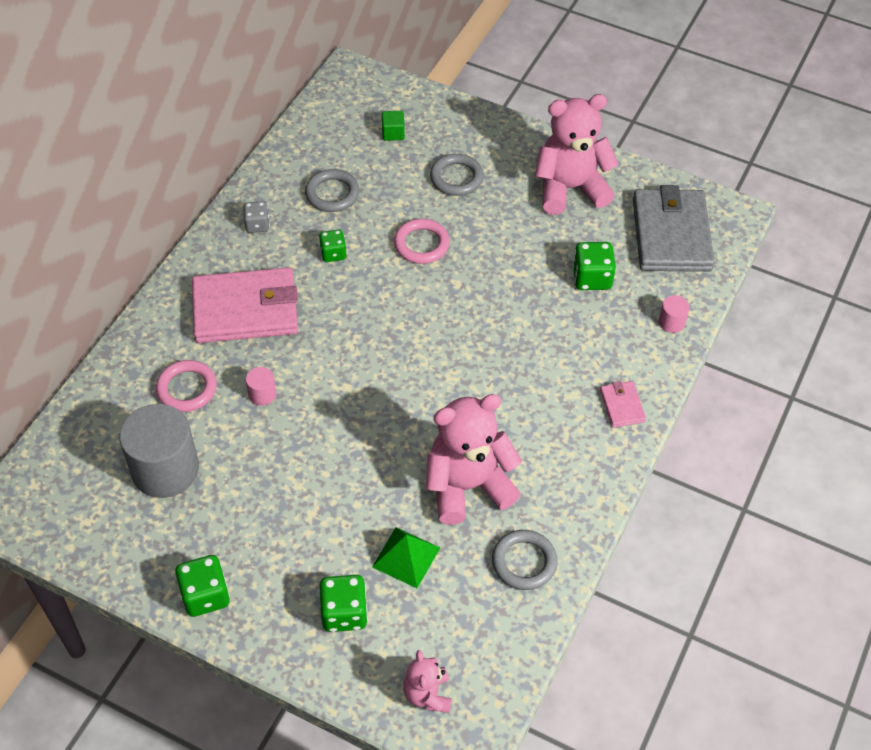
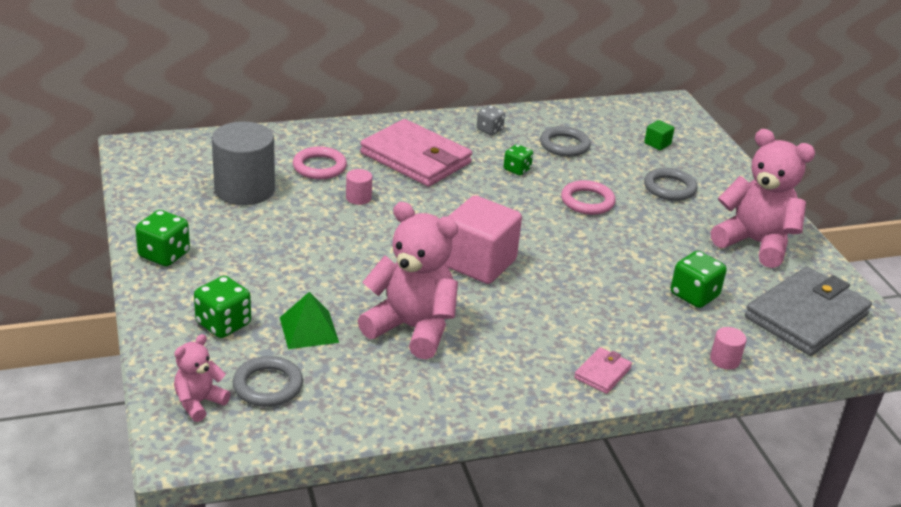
camera: 45 degrees right, 20 degrees down
(430, 379) = (478, 263): none -> pink cube
(524, 562) = (382, 394): grey ring -> grey ring (268, 385)

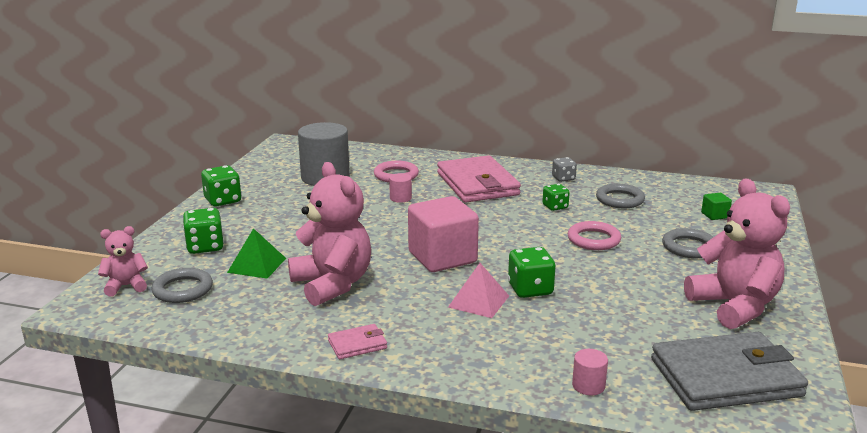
camera: 35 degrees right, 10 degrees down
(561, 304) = (478, 301): none -> pink pyramid
(602, 373) = (452, 359): pink wallet -> pink wallet (357, 344)
(694, 295) = (617, 329): green dice -> green dice (530, 289)

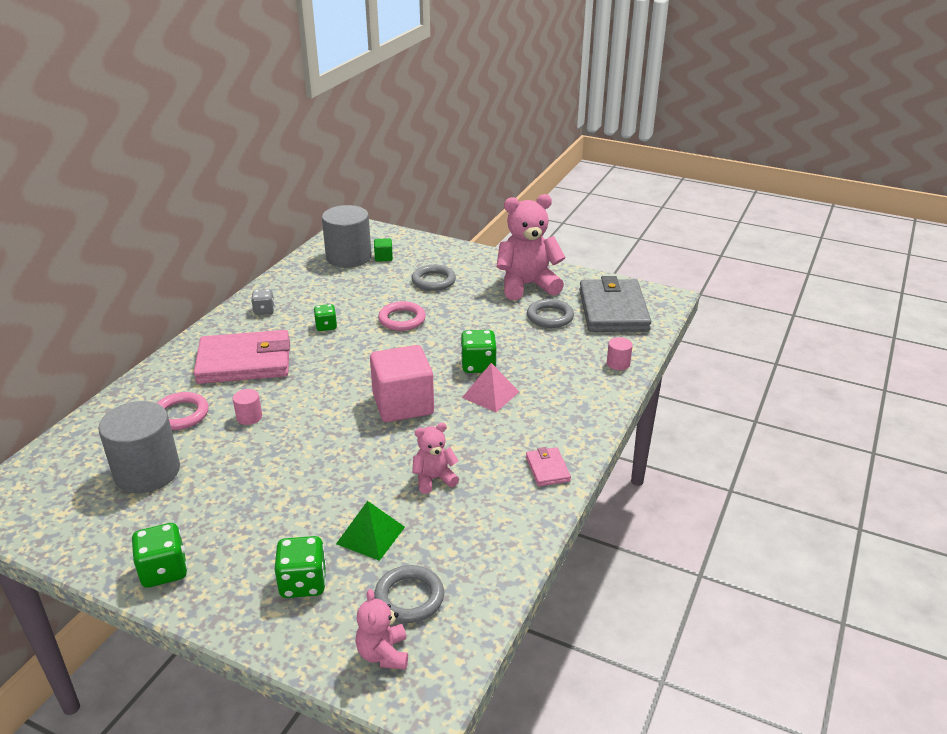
camera: 80 degrees left, 10 degrees up
(332, 284) = (434, 479): pink teddy bear -> pink teddy bear, size x0.51
(620, 200) = (330, 291): grey ring -> grey ring (550, 317)
(696, 199) = (348, 257): none -> grey cylinder

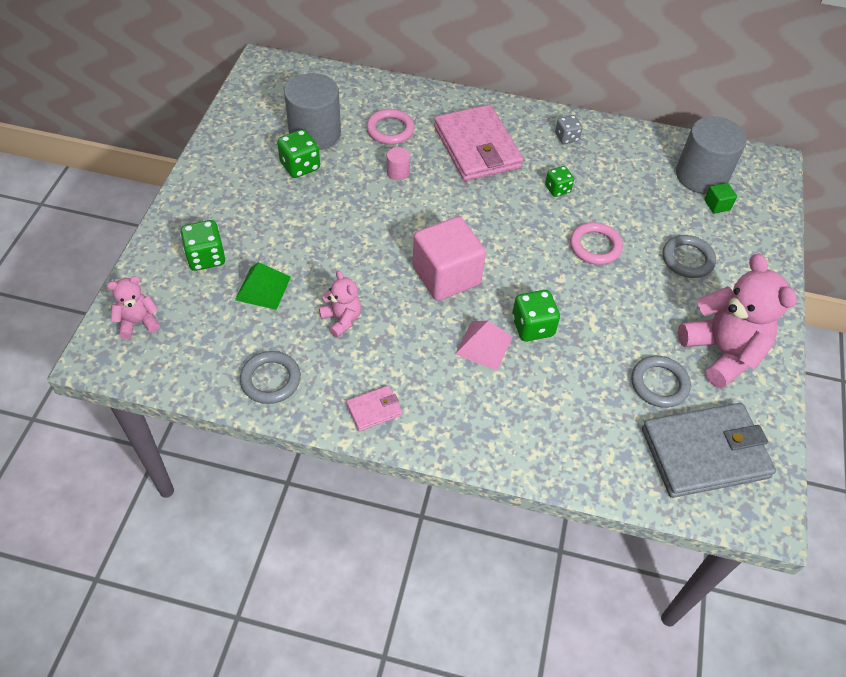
camera: 75 degrees right, 20 degrees up
(164, 571) = (211, 176): green dice -> green dice (300, 166)
(409, 597) = (195, 328): grey ring -> grey ring (270, 380)
(618, 363) = (584, 465): pink cylinder -> none

